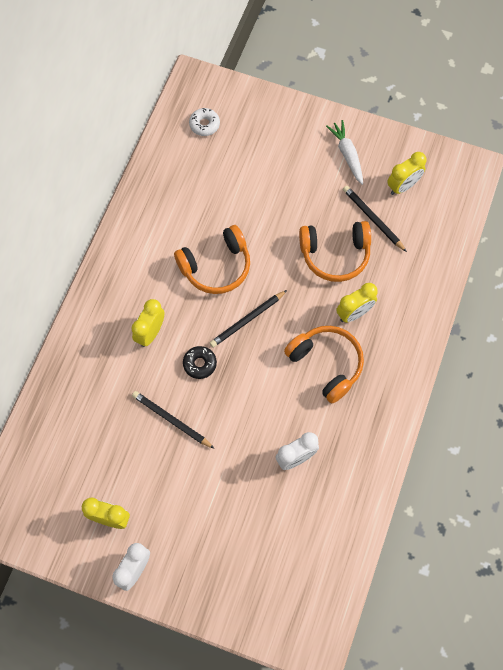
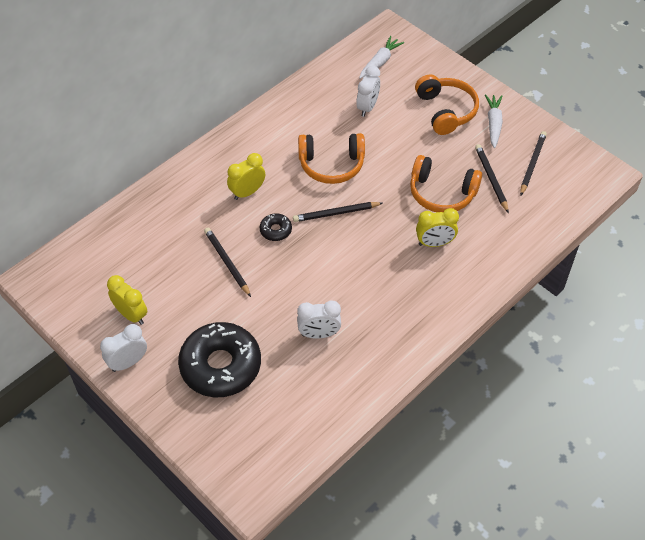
camera: 25 degrees right, 15 degrees down
(204, 124) = (380, 62): white donut -> white carrot
(218, 184) = (367, 107): none -> white clock
(223, 532) = (220, 366): none -> black donut
(326, 364) = (387, 272): orange headphones -> orange headphones (445, 111)
(403, 186) = (532, 164): yellow clock -> black pencil

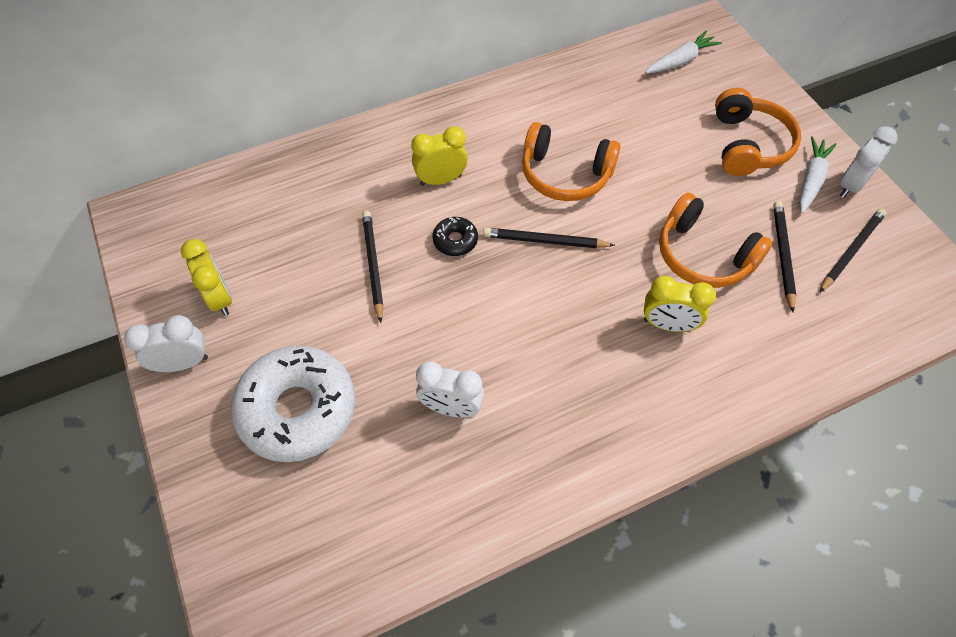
camera: 20 degrees right, 5 degrees up
(220, 366) = (298, 409): black donut -> white donut
(367, 107) = (642, 113): white clock -> white clock (851, 185)

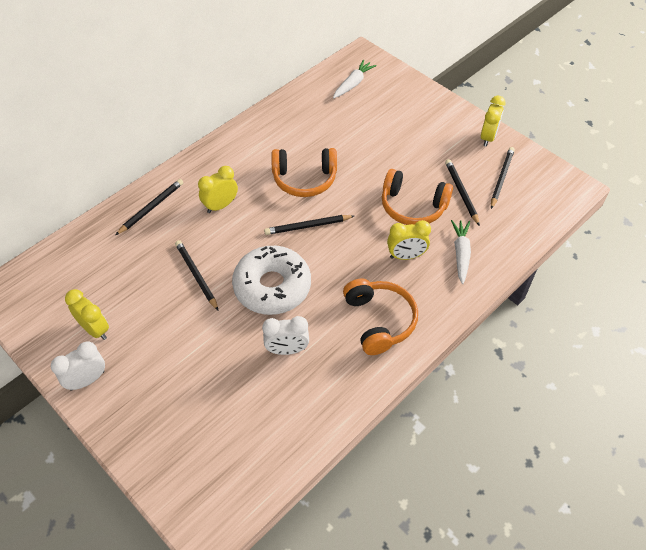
camera: 20 degrees left, 5 degrees down
(298, 409) = (183, 384): white donut -> white donut (272, 287)
(353, 158) = (151, 208): none -> black pencil
(455, 240) = (247, 243): black donut -> none
(748, 145) = (416, 128): orange headphones -> orange headphones (379, 321)
(811, 180) = (462, 140): white carrot -> white carrot (461, 254)
(851, 185) = (488, 137): white clock -> yellow clock

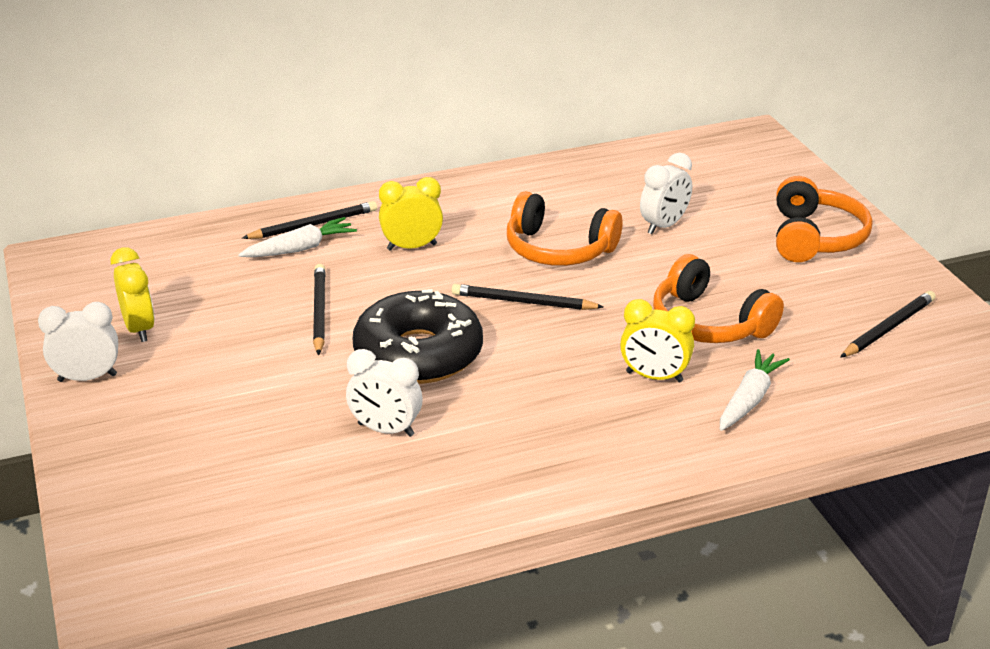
camera: 25 degrees right, 20 degrees down
(272, 287) = (418, 354): white donut -> black donut
(351, 142) = (664, 226): none -> white clock
(353, 84) = (716, 163): white carrot -> white carrot (300, 248)
(379, 321) = (553, 439): orange headphones -> orange headphones (814, 238)
(461, 192) = (804, 327): black pencil -> none
(488, 137) = (900, 274): yellow clock -> none

